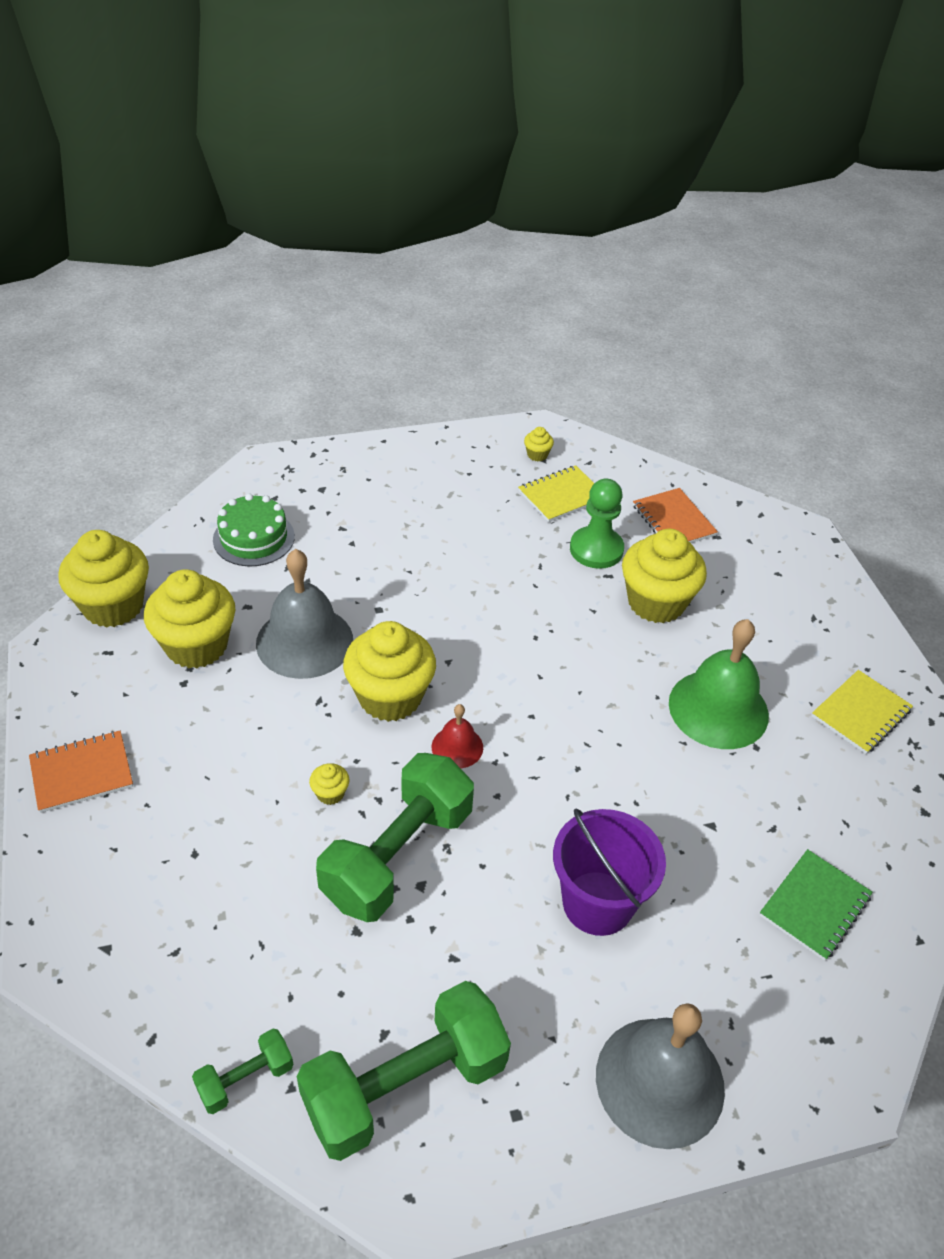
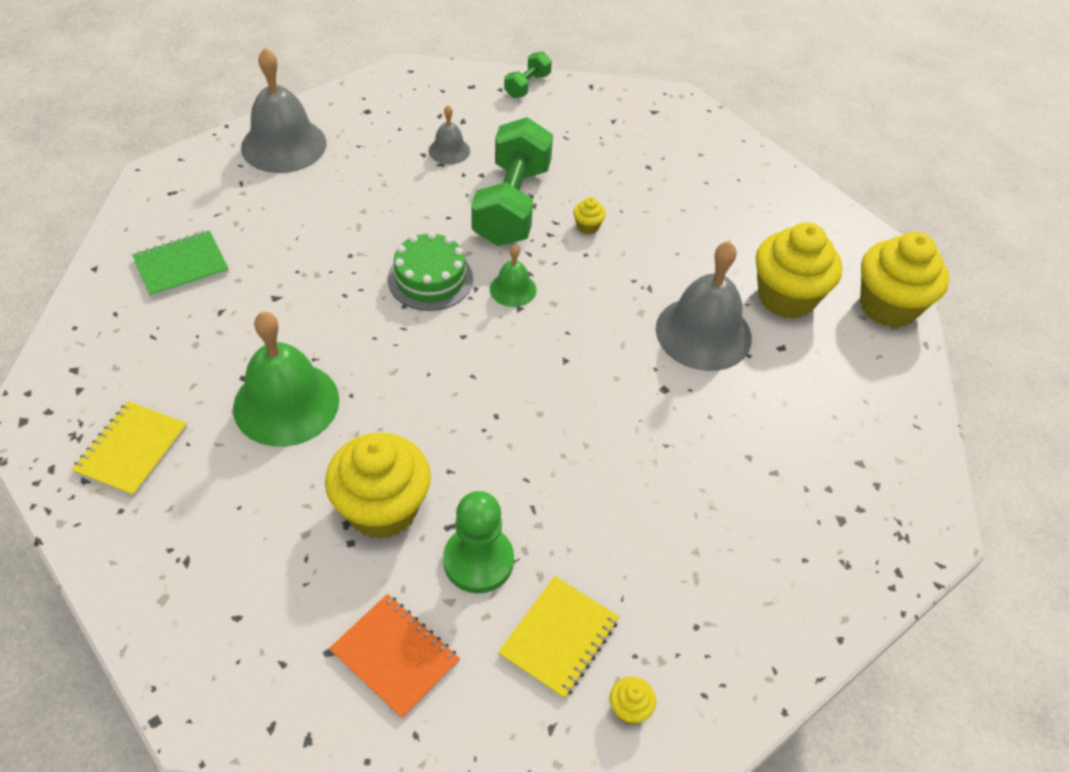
camera: 155 degrees right, 5 degrees up
(82, 773) = (768, 185): orange notebook -> none
(254, 538) = (846, 423): green cake -> green cake (430, 279)
(390, 697) = (594, 310): yellow cupcake -> none
(405, 1086) = (437, 105): green dumbbell -> none
(431, 979) = (449, 150): none -> grey bell
(457, 747) = (513, 289): red bell -> green bell
(597, 903) = (353, 219): purple bucket -> none
(815, 906) = (181, 266): green notebook -> green notebook turned 45 degrees clockwise

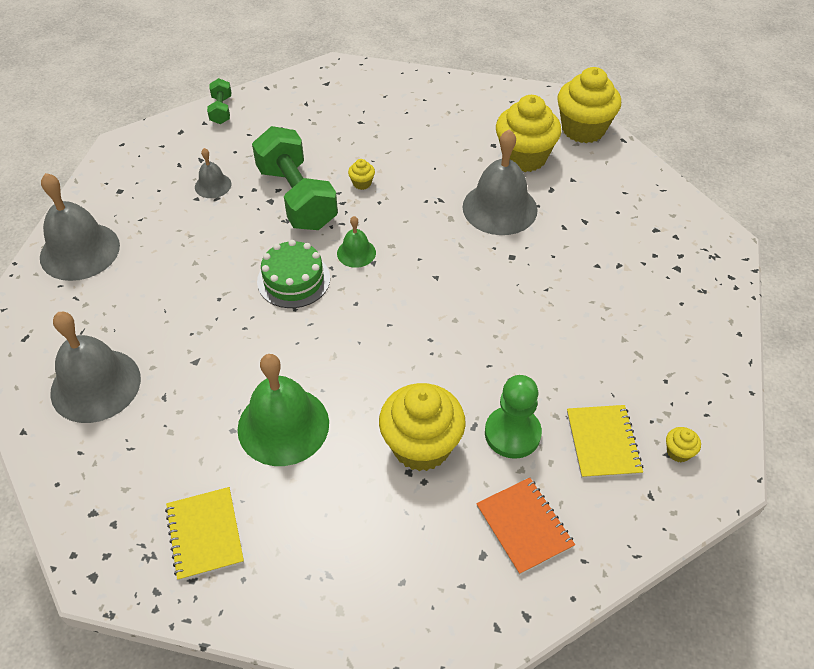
camera: 35 degrees left, 0 degrees up
(181, 266) = (95, 385): green notebook -> grey bell
(395, 656) = (524, 526): orange notebook -> orange notebook turned 60 degrees clockwise

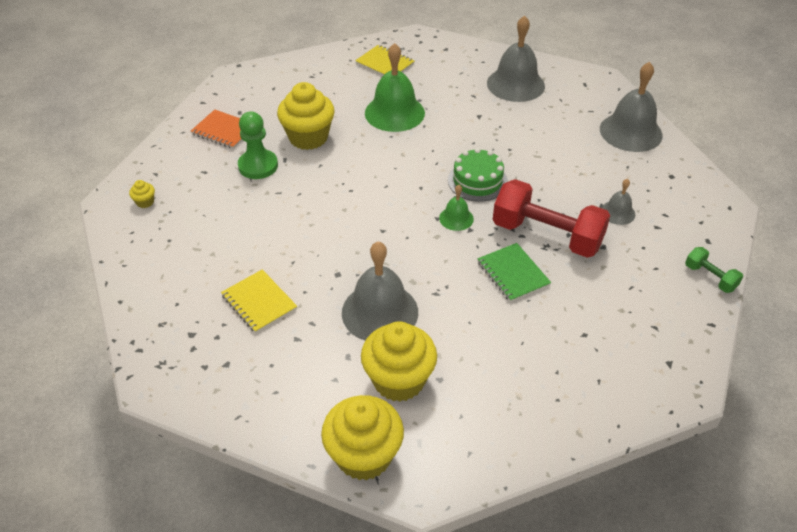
camera: 145 degrees right, 5 degrees down
(297, 197) = (546, 235): green dumbbell -> red dumbbell
(362, 183) = (513, 274): yellow cupcake -> green notebook
(603, 442) = (197, 186): yellow notebook -> yellow notebook (259, 302)

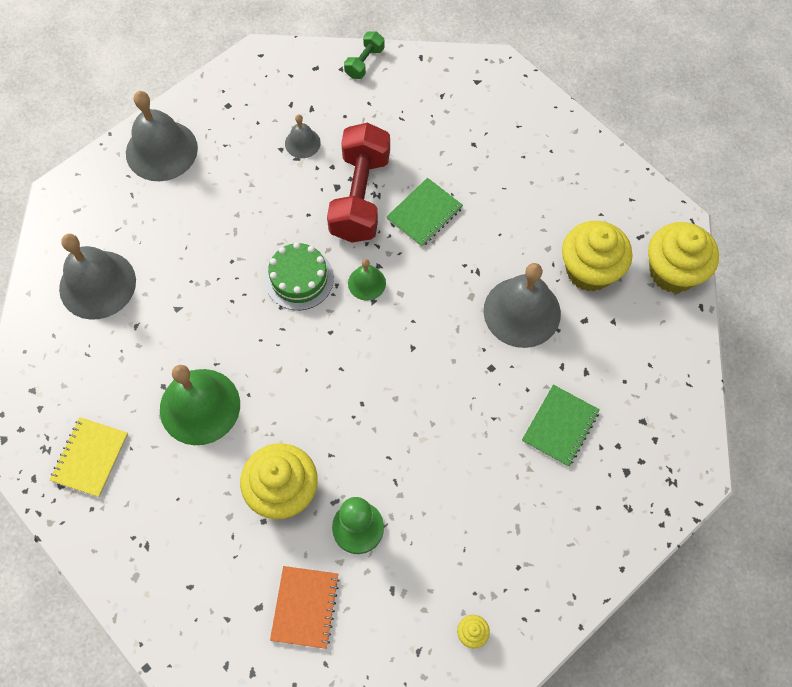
camera: 110 degrees left, 20 degrees up
(259, 302) = (560, 426): yellow notebook -> green notebook

